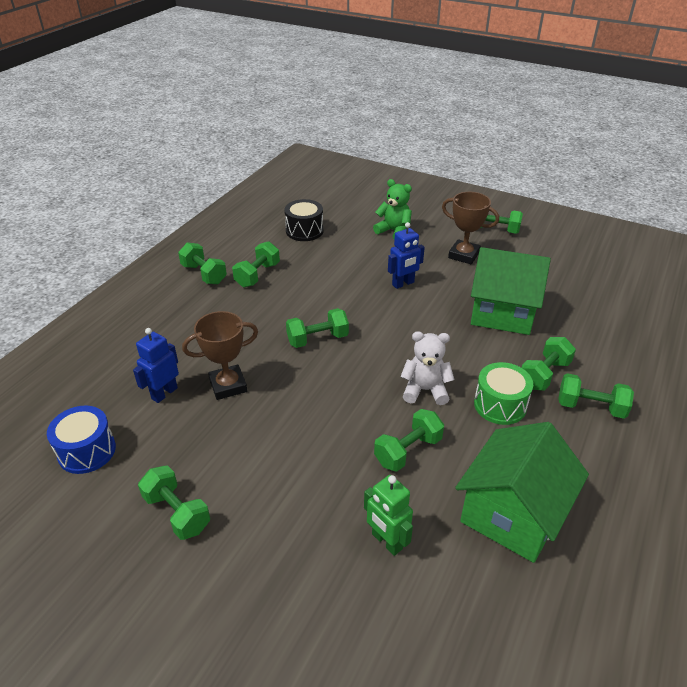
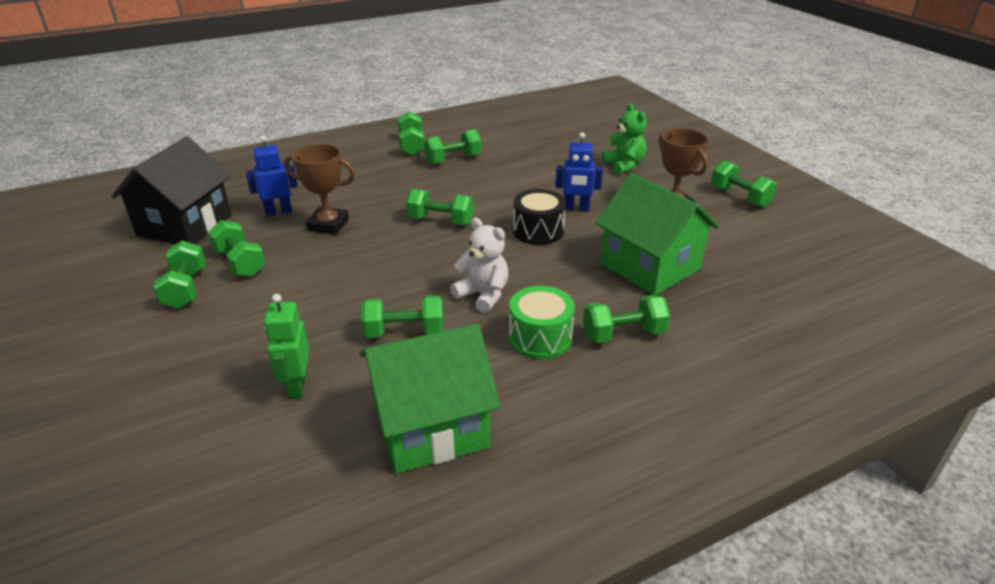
camera: 35 degrees right, 5 degrees down
(87, 451) = (185, 225): blue drum -> black house
(304, 231) = (537, 141): black drum -> black drum (538, 231)
(590, 407) = (638, 384): green dumbbell -> green dumbbell (240, 263)

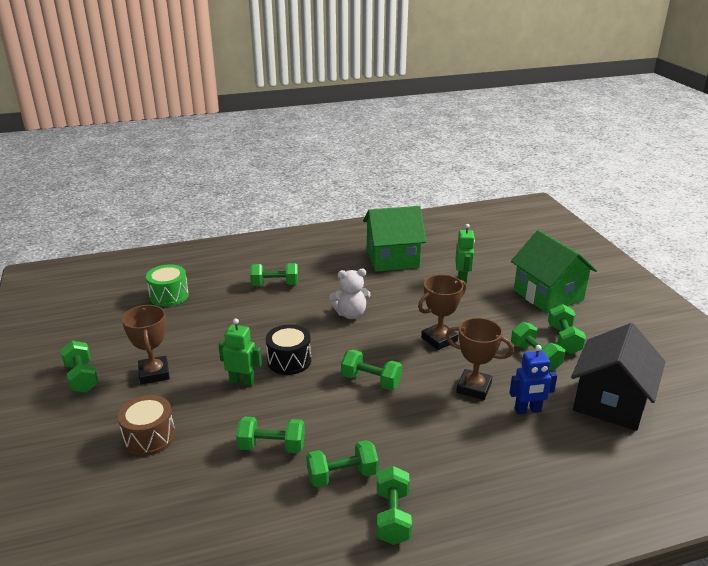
camera: 170 degrees left, 5 degrees down
(358, 272) = (439, 339): none -> brown trophy
(404, 332) = (404, 298): green dumbbell -> green dumbbell (272, 447)
(483, 295) = (351, 314): white teddy bear -> white teddy bear turned 60 degrees counterclockwise
(540, 338) = (324, 287): green drum -> green drum (169, 296)
(576, 208) = (242, 381): blue robot -> green robot
(624, 166) = (149, 437): green teddy bear -> brown drum
(650, 266) = (224, 322): green house -> green house (548, 295)

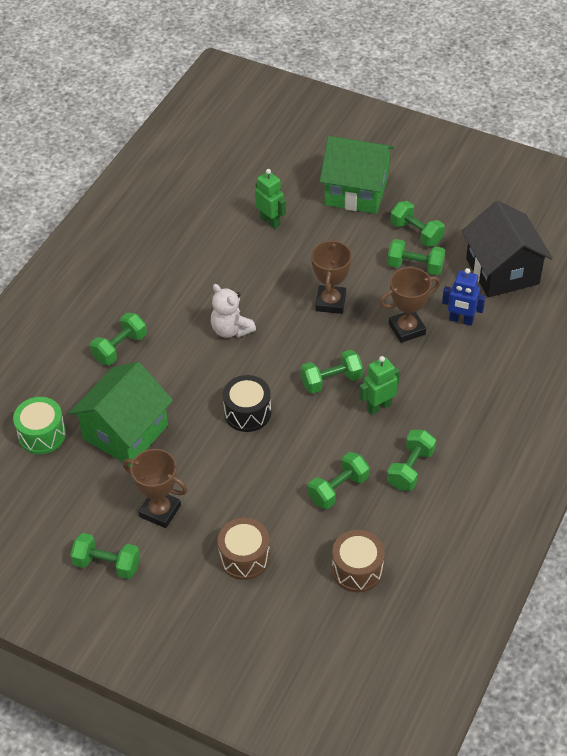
camera: 45 degrees left, 20 degrees up
(198, 510) = (357, 569): none -> brown drum
(242, 381) = (240, 459): green robot -> green robot (379, 406)
(351, 314) = (231, 330): white teddy bear -> white teddy bear turned 105 degrees clockwise
(392, 258) = (181, 239): green house -> green house (125, 432)
(392, 517) = (474, 468): green dumbbell -> none
(528, 410) = (461, 320): blue robot -> blue robot turned 75 degrees clockwise

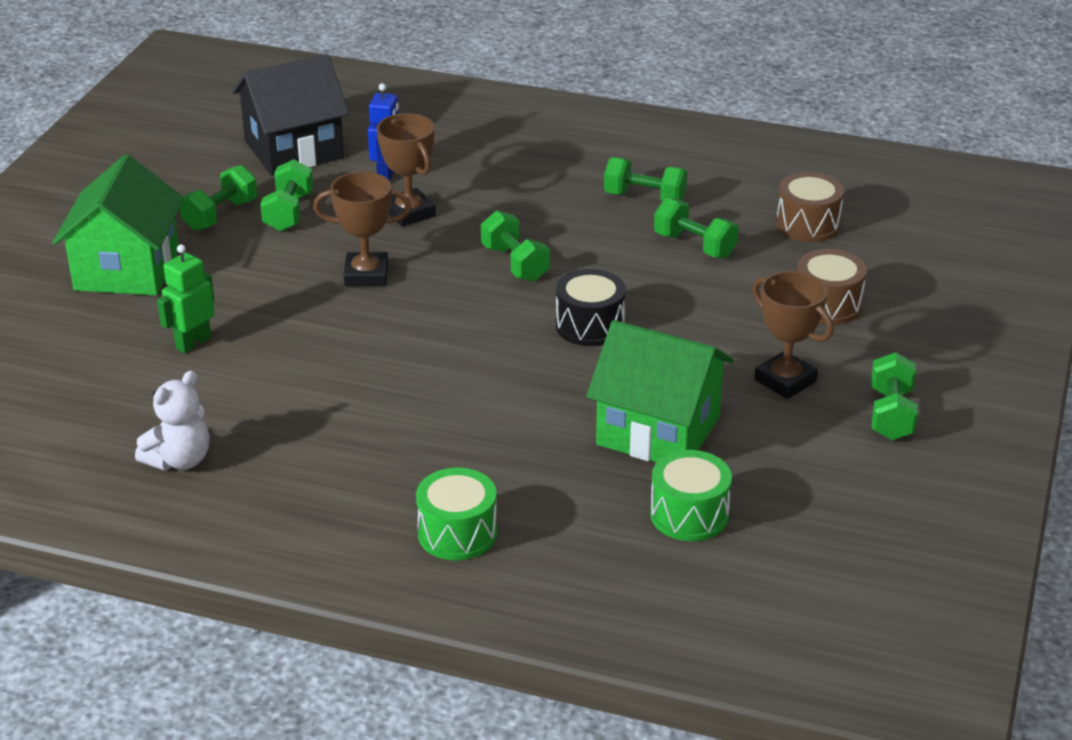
camera: 100 degrees left, 15 degrees down
(60, 327) = (457, 533): none -> green drum
(120, 348) = (491, 460): green dumbbell -> none
(160, 511) = (785, 381): brown trophy -> brown trophy turned 60 degrees counterclockwise
(231, 330) = (434, 356): white teddy bear -> white teddy bear (179, 460)
(379, 406) = (551, 225): green robot -> none

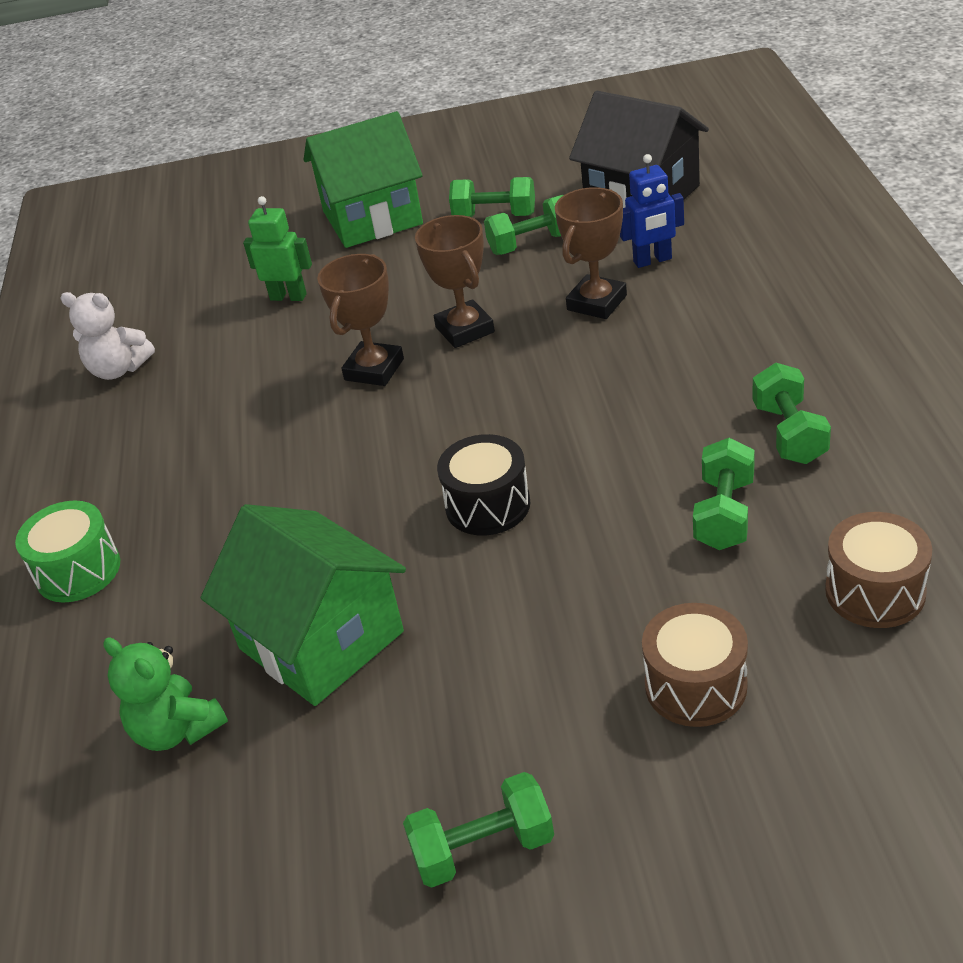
camera: 70 degrees right, 5 degrees up
(515, 263) = (564, 404): green dumbbell -> none
(658, 431) = (321, 640): green house -> green house turned 45 degrees counterclockwise
(689, 515) = (177, 730): green drum -> green teddy bear
(785, 381) = (491, 710): brown trophy -> brown trophy (374, 369)

